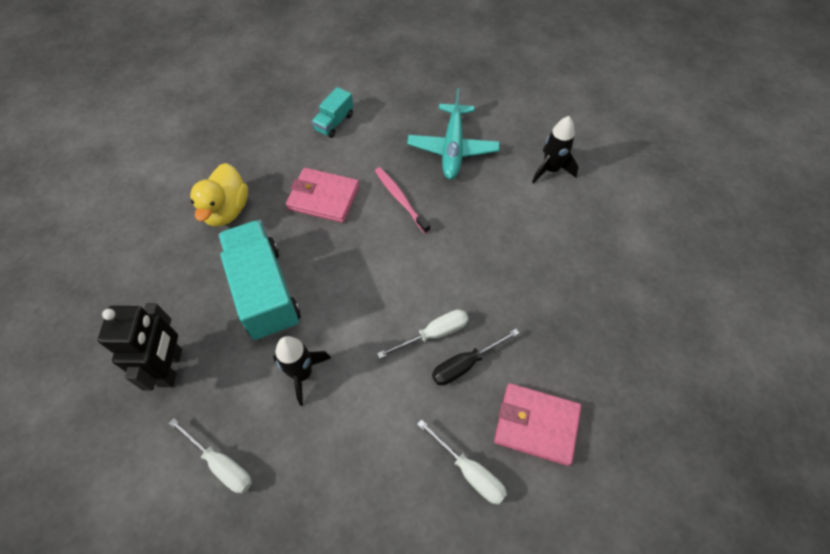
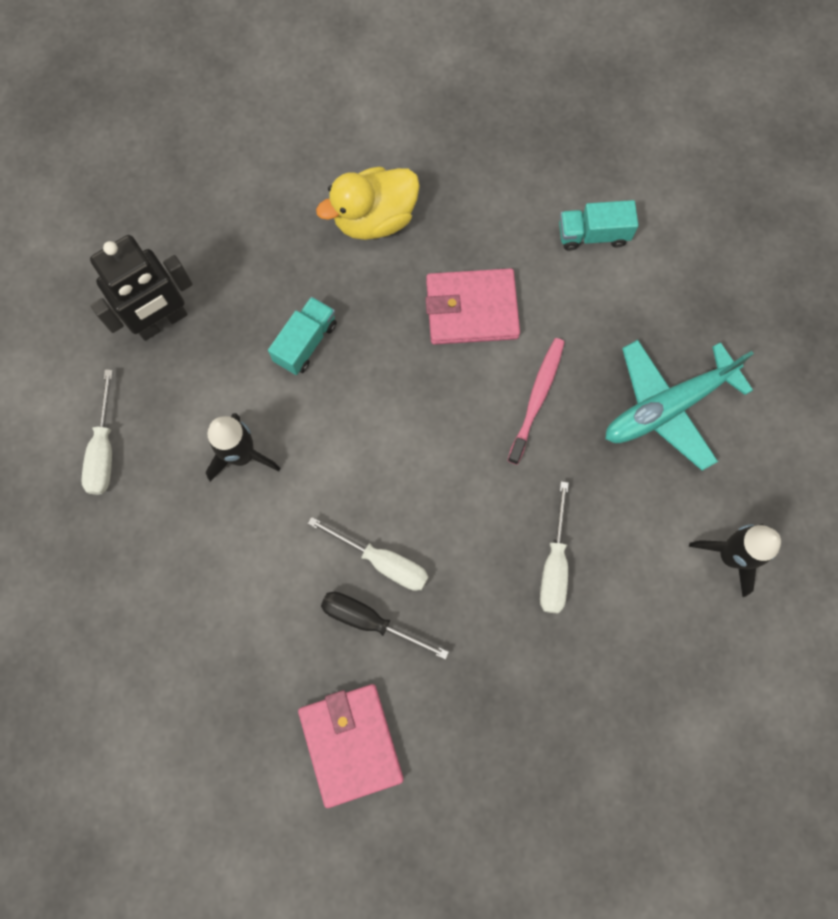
camera: 55 degrees right, 15 degrees up
(265, 292) = (306, 343): turquoise truck -> turquoise truck, size x0.49
(323, 197) = (471, 309): pink wallet -> pink wallet turned 75 degrees counterclockwise
(469, 471) = (253, 701): white screwdriver -> white screwdriver (554, 565)

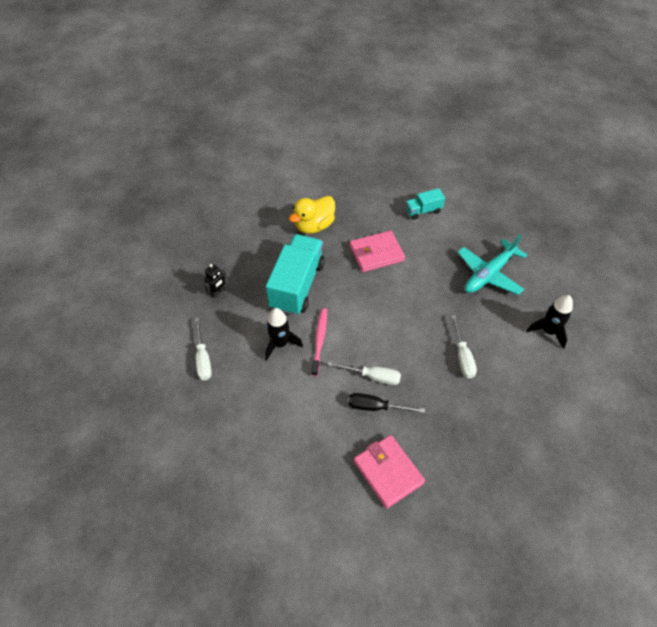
camera: 15 degrees left, 20 degrees down
(162, 321) = (218, 292): black robot -> black robot, size x0.51
(306, 343) = (297, 285): turquoise truck -> turquoise truck, size x2.03
(537, 398) = (424, 284): pink toothbrush -> pink toothbrush (319, 340)

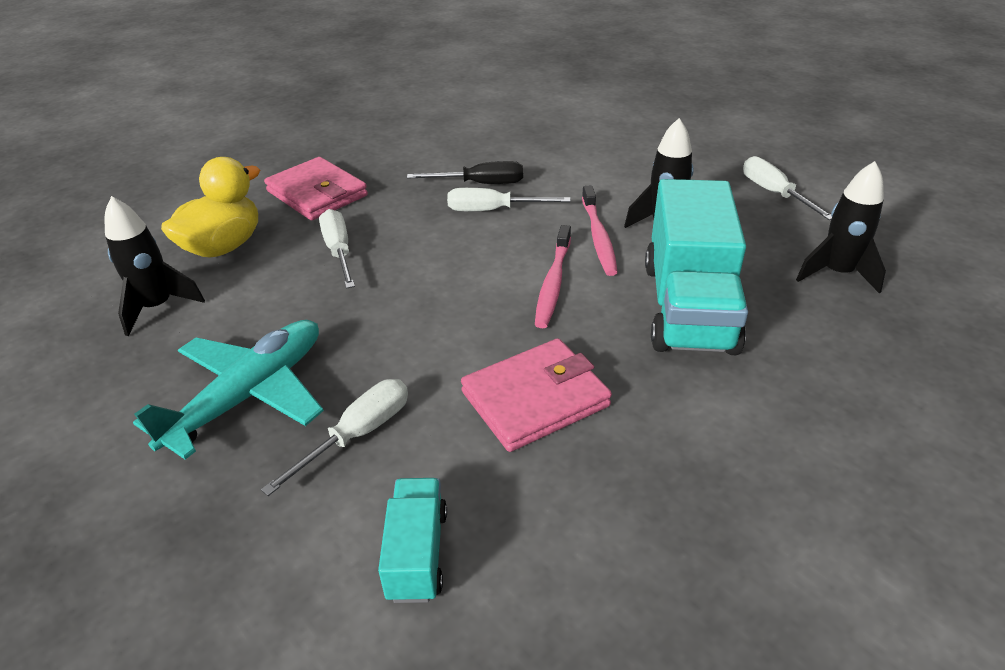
camera: 170 degrees right, 15 degrees down
(218, 292) = (837, 273): black robot -> black rocket
(314, 226) = (730, 444): yellow duck -> yellow duck (223, 247)
(353, 311) = (553, 283): none -> pink toothbrush
(388, 472) = (453, 140): pink wallet -> pink wallet (317, 193)
(423, 211) = (417, 554): turquoise truck -> turquoise truck turned 60 degrees counterclockwise
(444, 250) = (357, 434): none -> white screwdriver

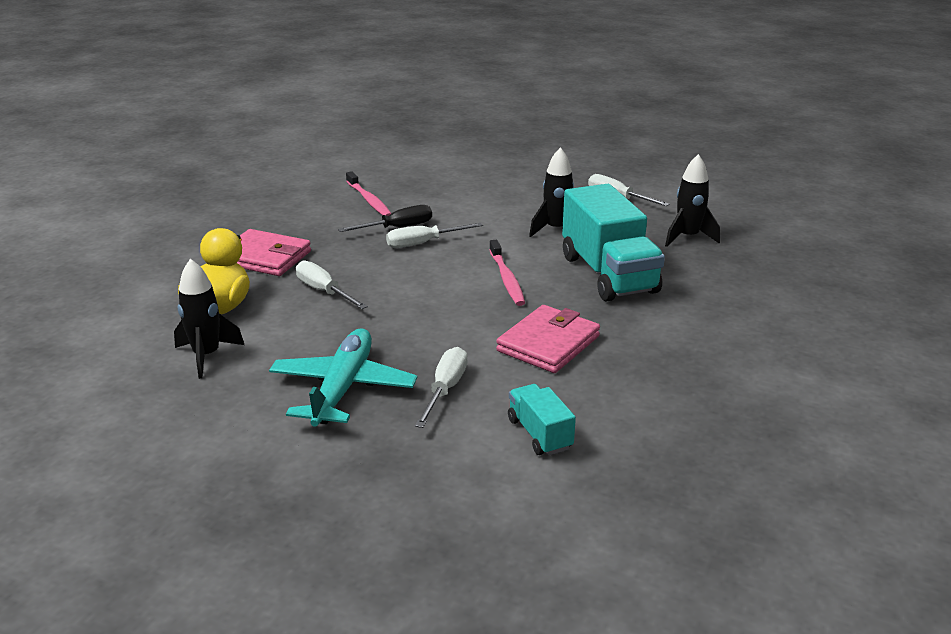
camera: 25 degrees left, 10 degrees down
(598, 237) = (516, 246): pink toothbrush -> pink toothbrush (369, 200)

